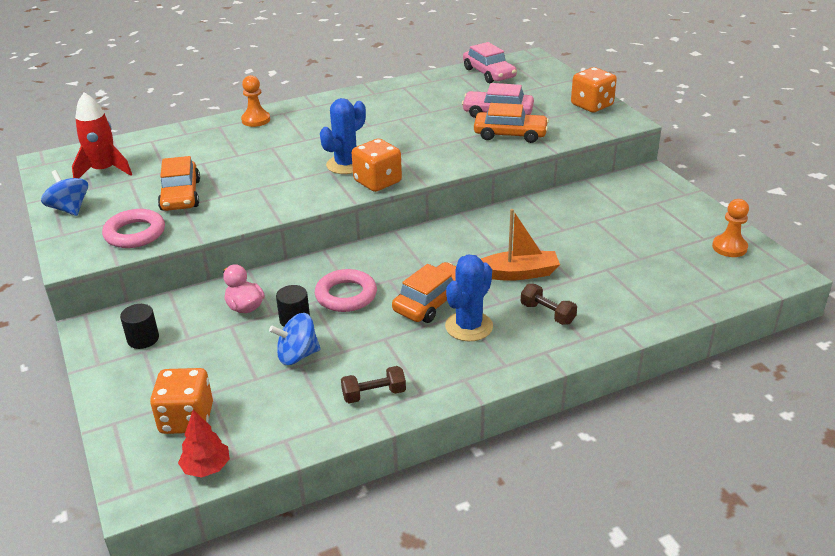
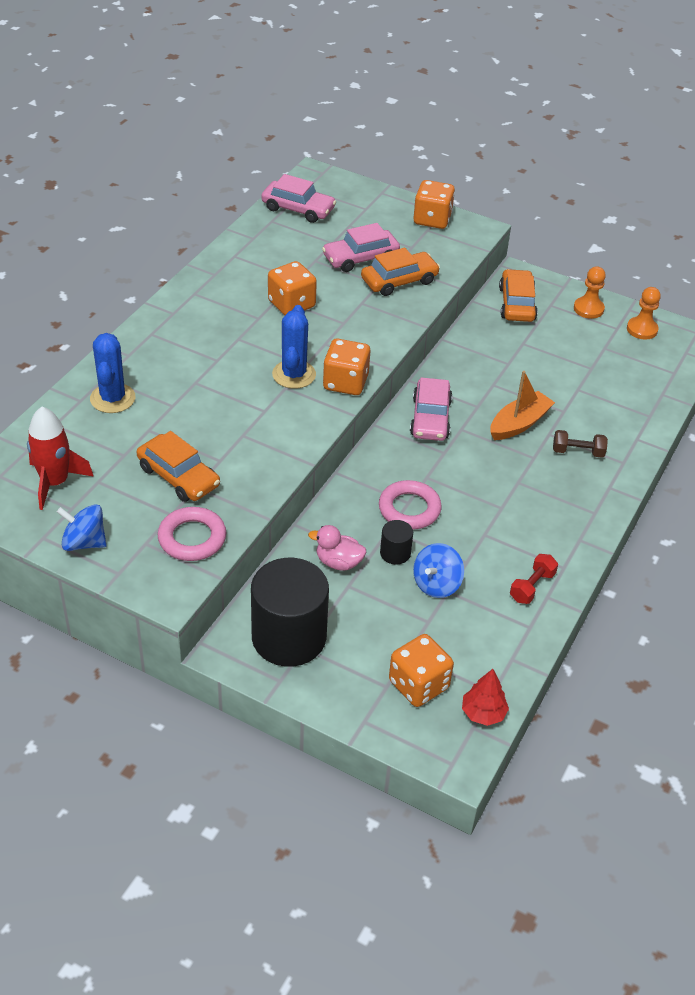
camera: 40 degrees left, 10 degrees up
(143, 339) = (289, 637): black cylinder -> black cylinder, size x2.27
(256, 120) = (134, 354): orange pawn -> orange pawn (588, 309)
(374, 394) = (532, 586): brown dumbbell -> red dumbbell
(404, 124) = (291, 304): none -> orange dice
(432, 301) = (483, 482): orange car -> orange car (517, 304)
(445, 242) = (430, 418): none -> pink car
(469, 326) = (535, 491): blue cactus -> blue cactus (112, 398)

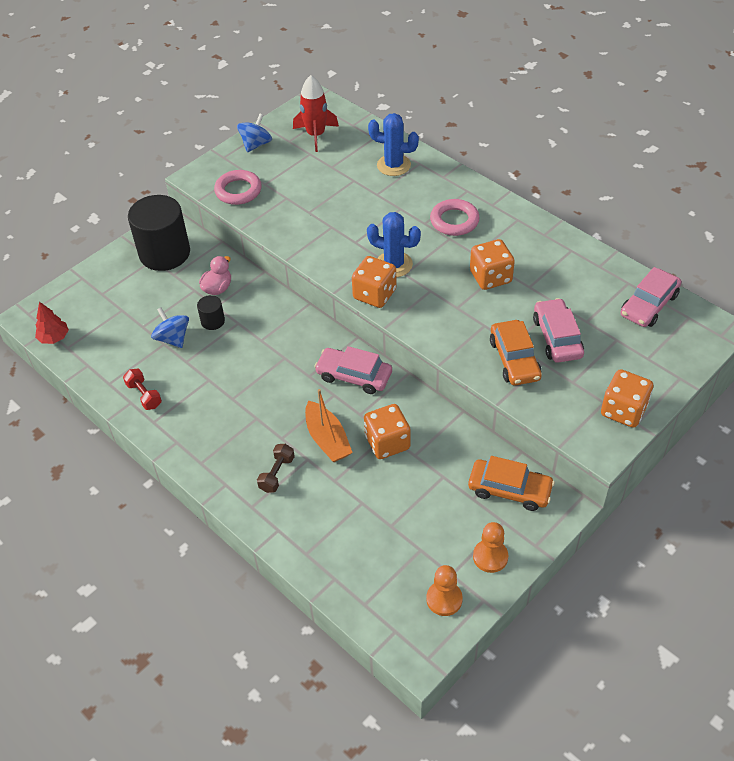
camera: 110 degrees right, 5 degrees up
(178, 476) = (299, 190): orange car -> none
(409, 509) = (253, 339): pink ring -> pink ring (454, 221)
(418, 685) = (94, 310): orange dice -> orange dice (387, 442)

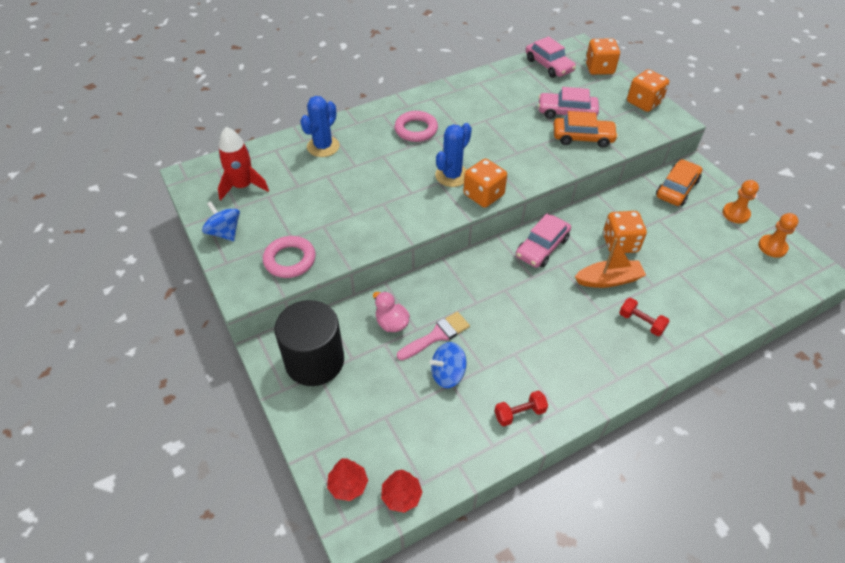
camera: 75 degrees left, 0 degrees up
(58, 305) = (348, 485): none -> red tree
(213, 321) = (436, 335): black cylinder -> pink brush
(277, 474) = (641, 322): brown dumbbell -> red dumbbell
(490, 277) = (491, 127): orange dice -> orange dice (599, 68)

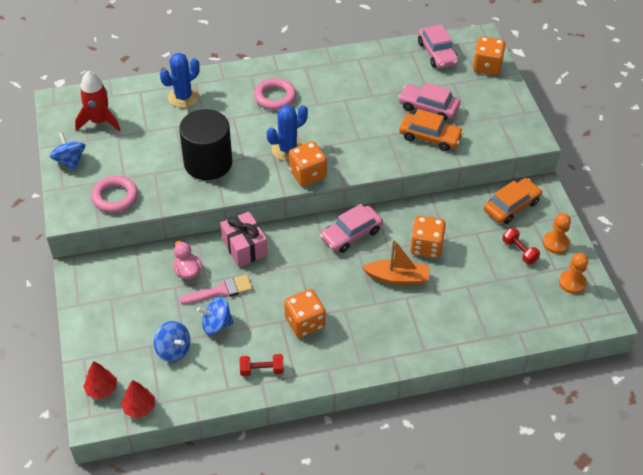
camera: 15 degrees right, 0 degrees up
(314, 361) = (111, 287): black cylinder -> black cylinder (208, 163)
(412, 415) = (173, 350): none -> blue spinning top
(441, 284) = (244, 247): none -> pink gift
(641, 322) = (406, 321): red dumbbell -> red dumbbell (519, 251)
(643, 102) = (511, 112): orange dice -> orange dice (305, 323)

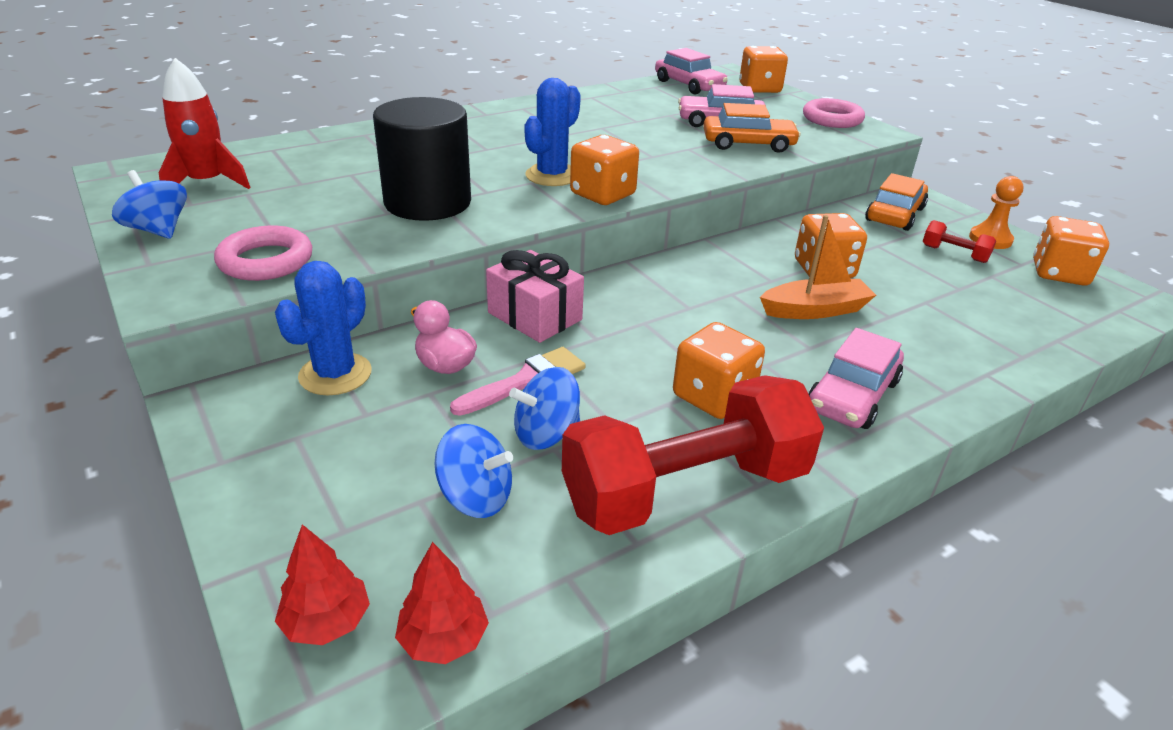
camera: 20 degrees left, 15 degrees down
(183, 97) = (350, 147): blue cactus -> blue cactus (335, 374)
(262, 370) = (686, 490): red dumbbell -> red dumbbell, size x2.47
(275, 97) = (497, 134): pink ring -> pink ring (832, 119)
(351, 234) = (700, 274): pink car -> pink car (852, 395)
(572, 282) = (1059, 273): orange pawn -> orange dice

